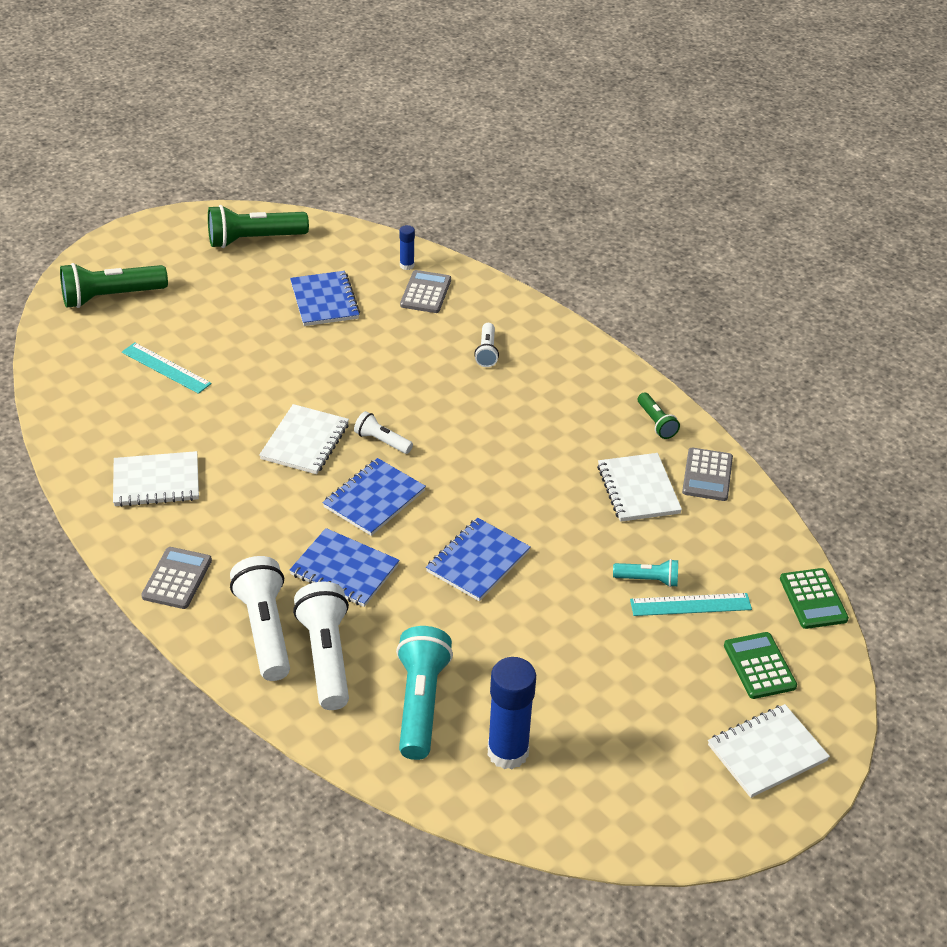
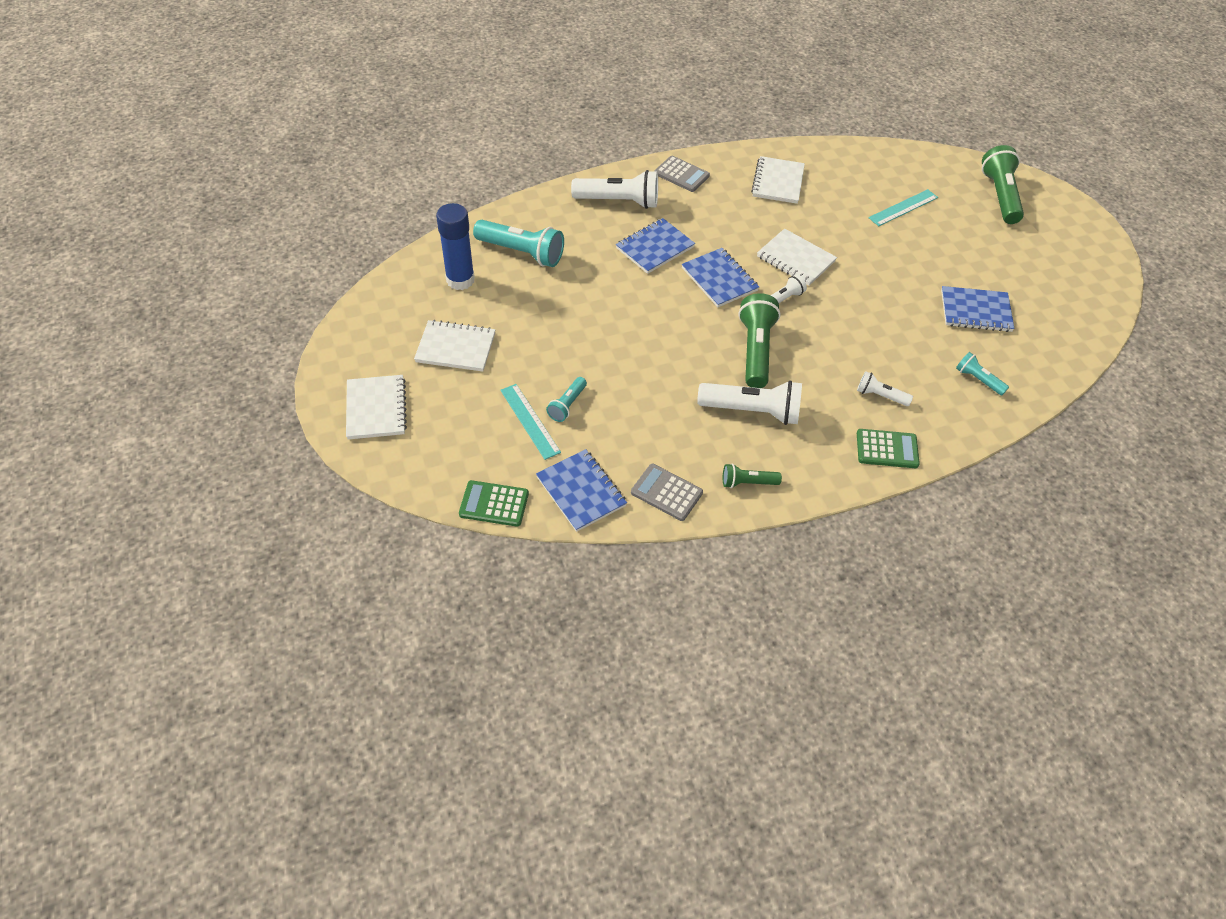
camera: 110 degrees right, 10 degrees up
(254, 240) = (1074, 288): green flashlight -> green flashlight (755, 350)
(326, 657) = (582, 222): white flashlight -> white flashlight (752, 411)
(407, 265) = (1023, 378): blue glue stick -> none
(425, 292) = (978, 379): grey calculator -> turquoise flashlight
(478, 561) = (632, 315): blue notebook -> blue notebook (581, 491)
(638, 489) = (668, 437): white notebook -> white notebook (455, 348)
(690, 605) = (529, 421): turquoise ruler -> turquoise ruler turned 45 degrees counterclockwise
(759, 666) = (450, 438): green calculator -> green calculator (887, 449)

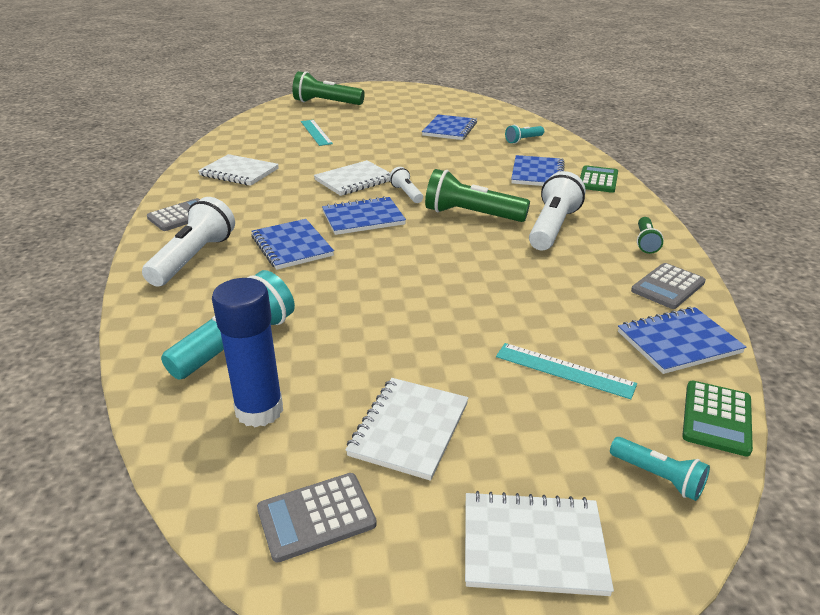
camera: 75 degrees left, 20 degrees down
(385, 321) = (316, 517): none -> grey calculator
(529, 421) = (564, 370): turquoise ruler -> turquoise ruler turned 45 degrees clockwise
(567, 405) = (537, 337): turquoise flashlight -> turquoise flashlight (658, 477)
(880, 396) = (537, 173): white flashlight -> blue notebook

